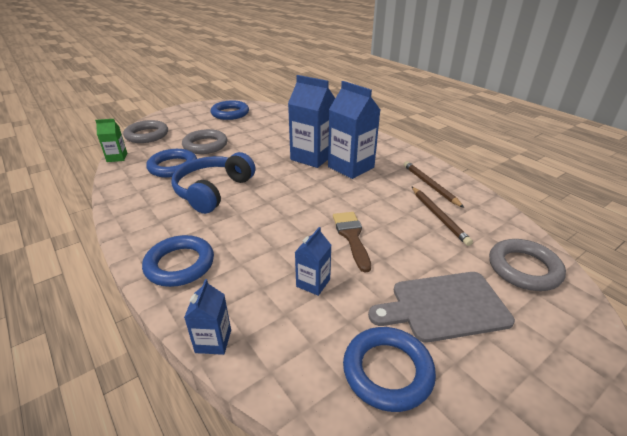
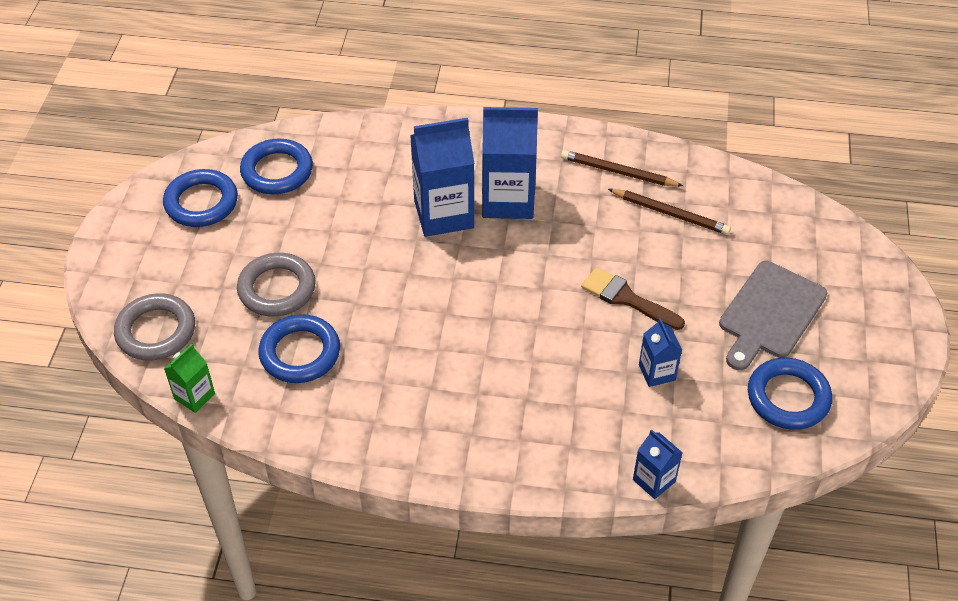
camera: 45 degrees left, 15 degrees up
(180, 264) = (524, 450): blue ring -> blue ring (277, 171)
(213, 191) = (411, 349): blue headphones -> none
(524, 268) = (788, 228): grey ring -> none

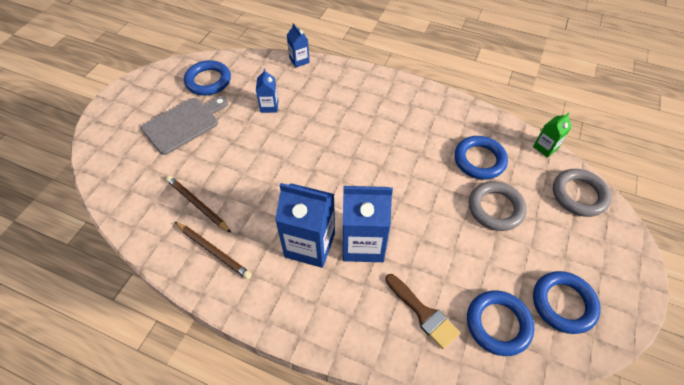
camera: 165 degrees left, 5 degrees up
(627, 299) = (262, 151): brown brush -> brown brush (423, 313)

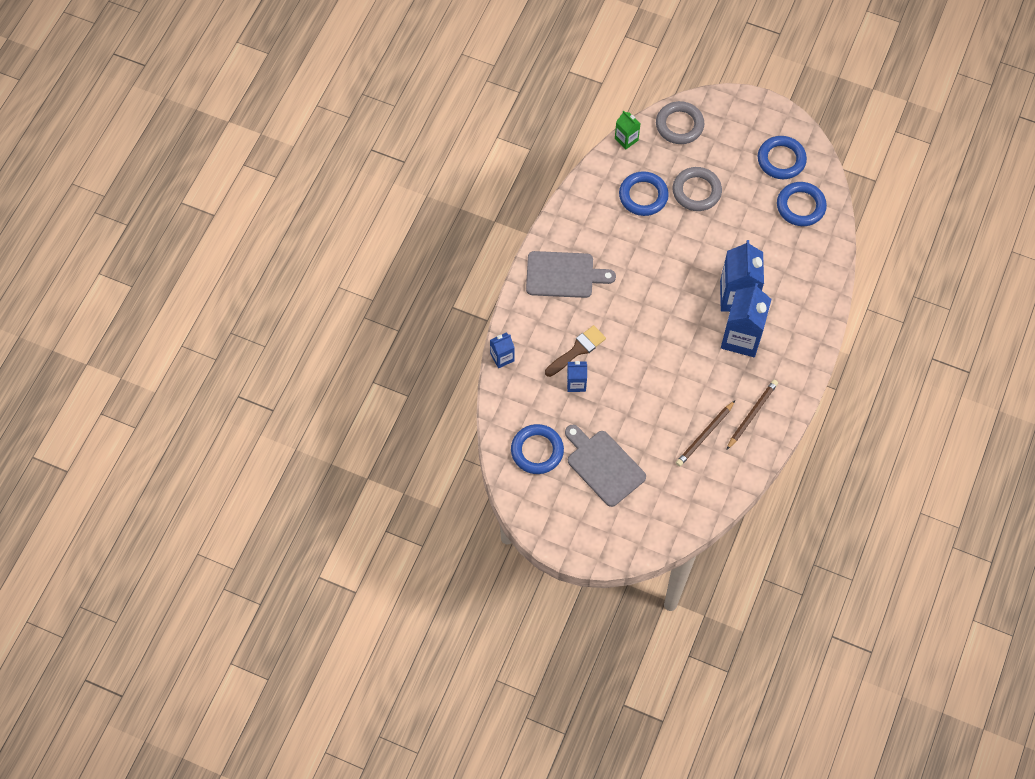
camera: 90 degrees left, 10 degrees up
(381, 99) = (563, 275): none -> grey cutting board
(423, 313) = (796, 256): brown brush -> brown brush (577, 350)

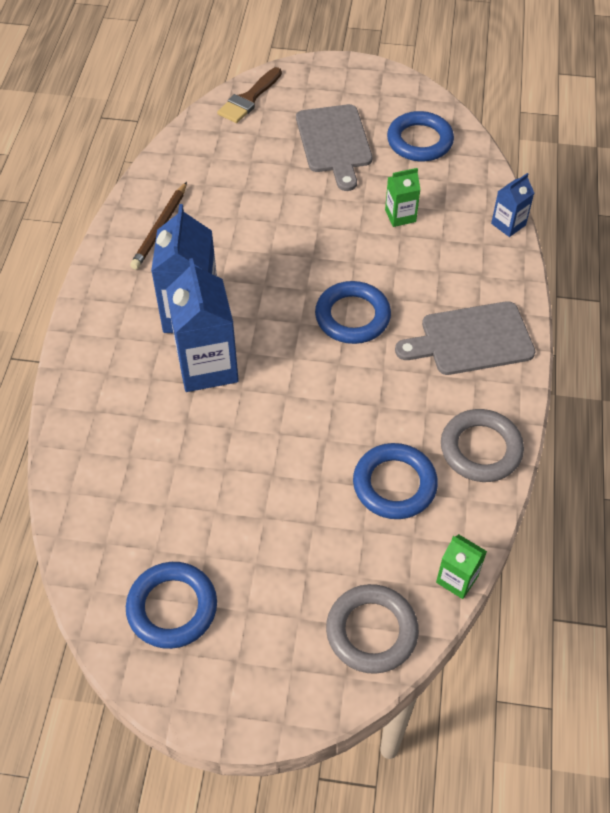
camera: 165 degrees right, 10 degrees down
(576, 383) = (400, 216): blue carton -> green carton
(577, 350) = (414, 252): brown brush -> brown brush (249, 99)
(603, 466) = (334, 142): grey cutting board -> grey cutting board turned 45 degrees clockwise
(696, 191) = (309, 513): grey ring -> grey ring (481, 449)
(704, 435) = (217, 195): brown pencil -> none
(800, 206) = (127, 529): blue ring -> blue ring (352, 316)

